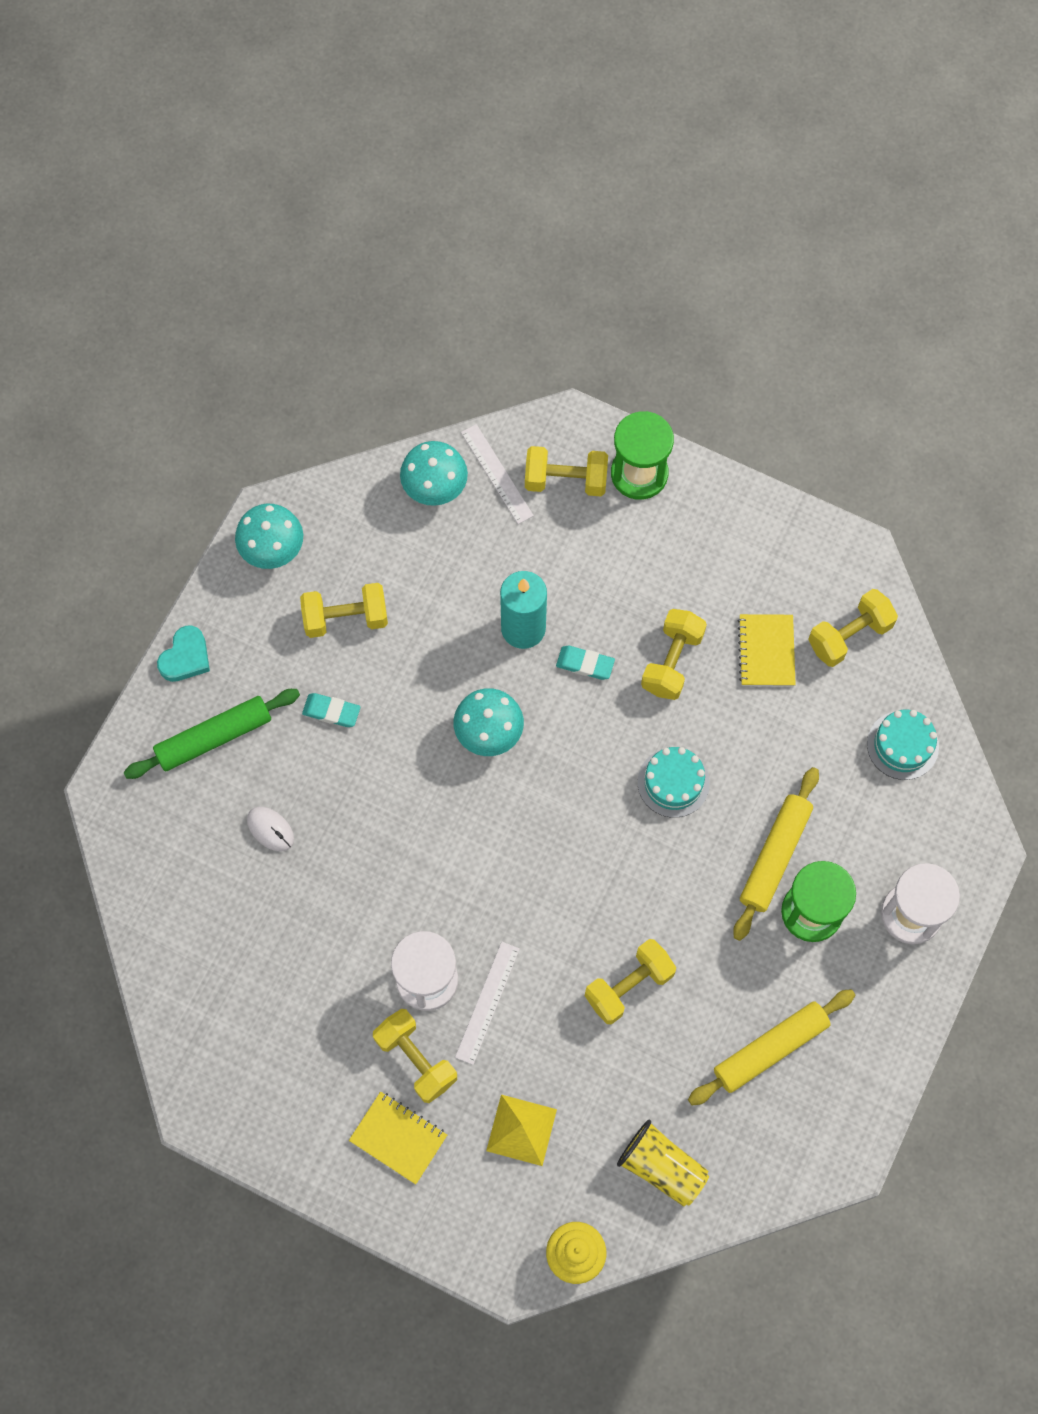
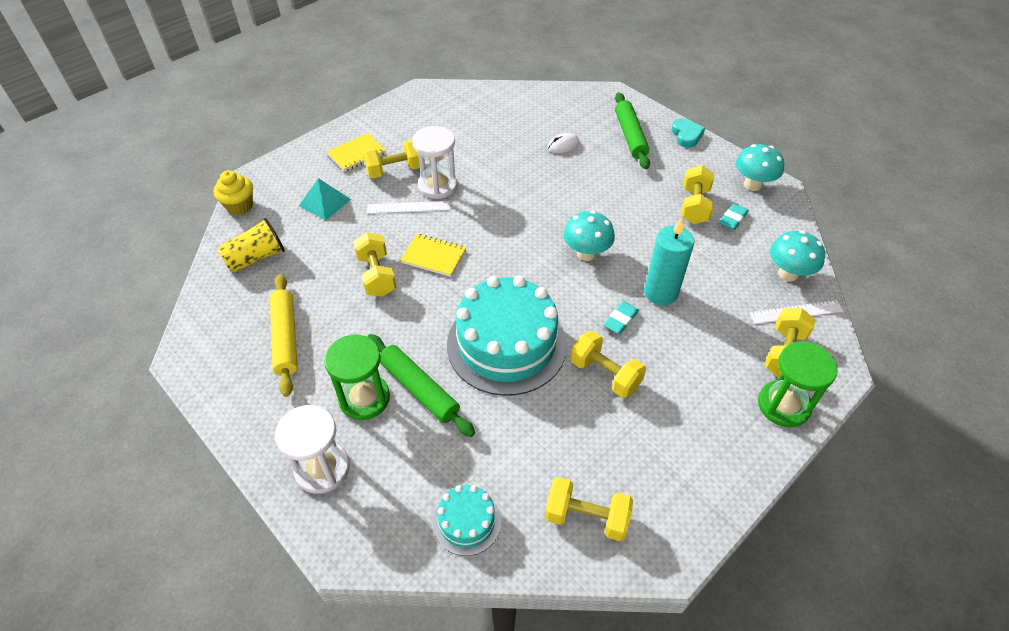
camera: 110 degrees right, 20 degrees down
(186, 657) = (686, 135): turquoise heart -> turquoise heart turned 150 degrees counterclockwise
(331, 711) = (629, 185): turquoise eraser -> turquoise eraser (733, 219)
(487, 1002) = (408, 207): white ruler -> white ruler turned 45 degrees counterclockwise
(521, 1130) = (325, 202): yellow pyramid -> turquoise pyramid
(673, 782) = (506, 344): turquoise cake -> turquoise cake, size x2.09
(766, 651) = (592, 444): yellow notebook -> yellow notebook (433, 256)
(774, 856) = (419, 389): yellow rolling pin -> green rolling pin
(849, 635) = (586, 517): yellow dumbbell -> yellow dumbbell turned 60 degrees counterclockwise

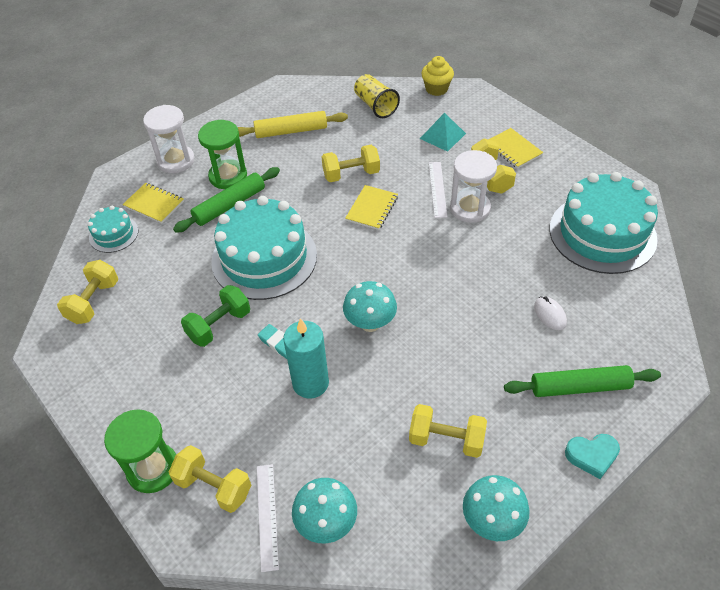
camera: 95 degrees right, 0 degrees up
(410, 480) = (154, 204): none -> yellow notebook
(472, 111) = (602, 233): none -> turquoise cake
(605, 374) = (219, 325): yellow dumbbell -> green dumbbell
(733, 219) = (423, 480): turquoise eraser -> none

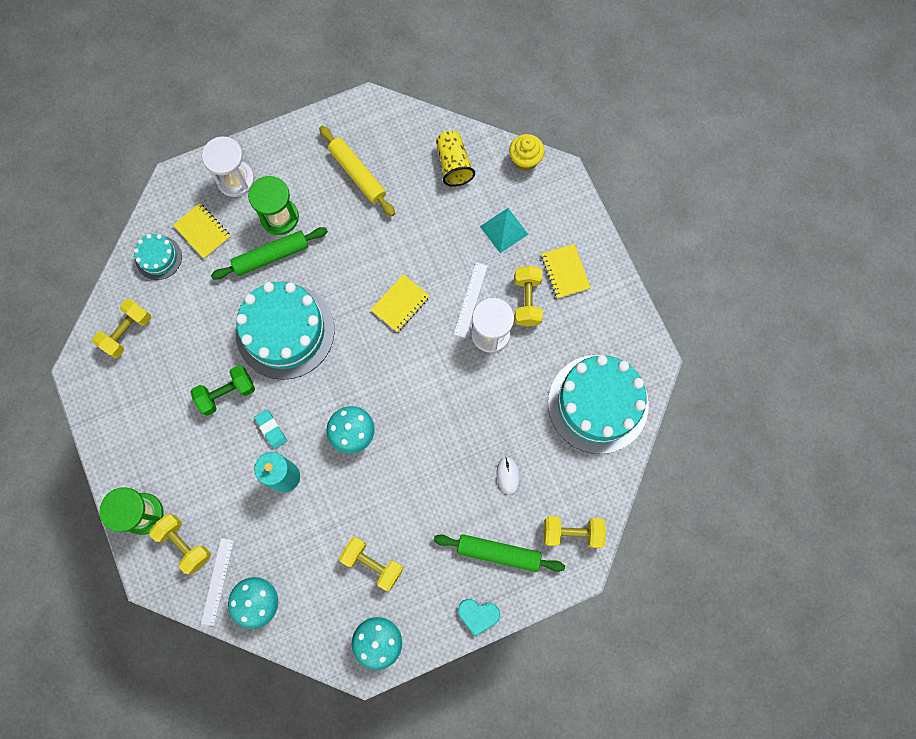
camera: 15 degrees right, 25 degrees up
(291, 131) = (358, 174): yellow rolling pin -> yellow rolling pin turned 45 degrees clockwise
(351, 174) = (396, 253): yellow dumbbell -> yellow dumbbell (572, 533)

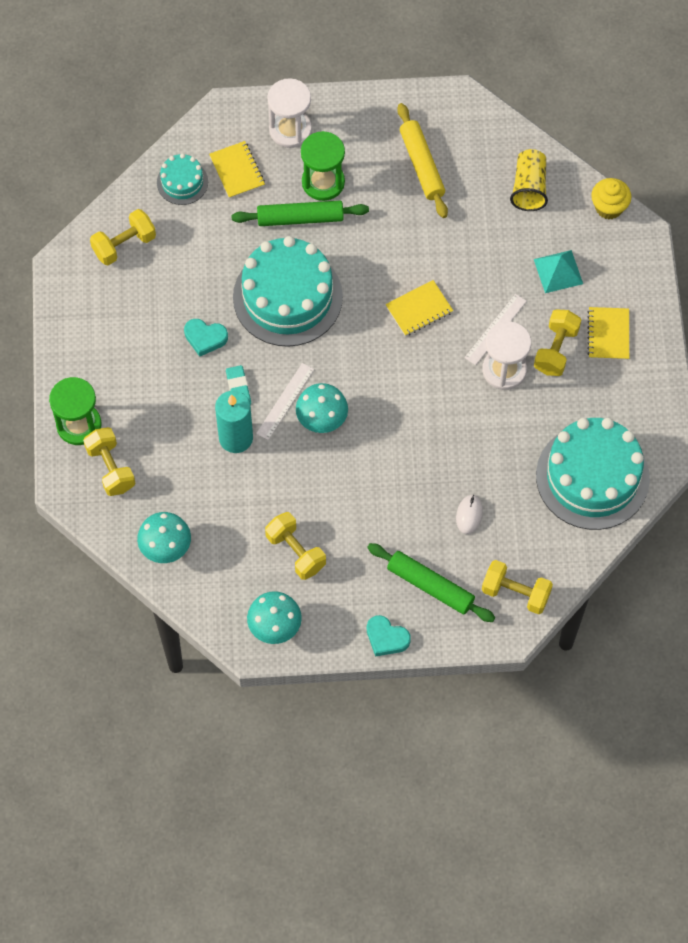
camera: 20 degrees right, 10 degrees down
(217, 581) = (131, 514): white ruler -> white ruler (285, 401)
(226, 393) = (205, 338): green dumbbell -> turquoise heart

